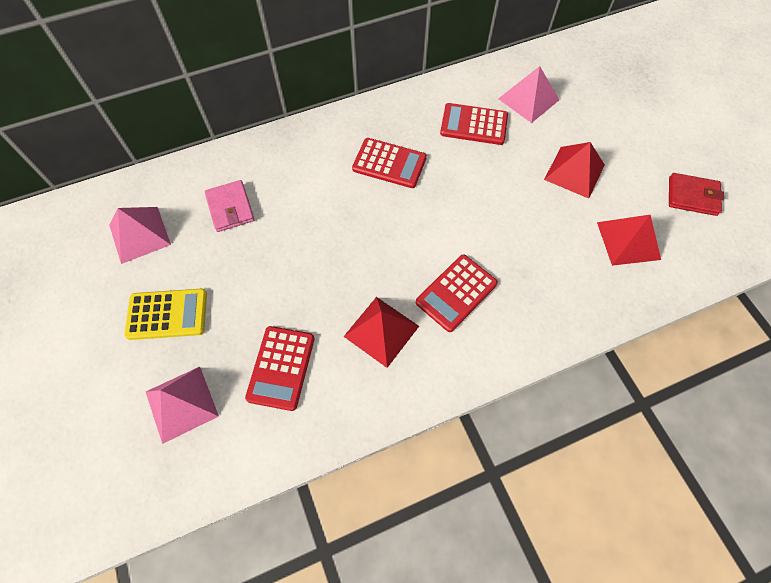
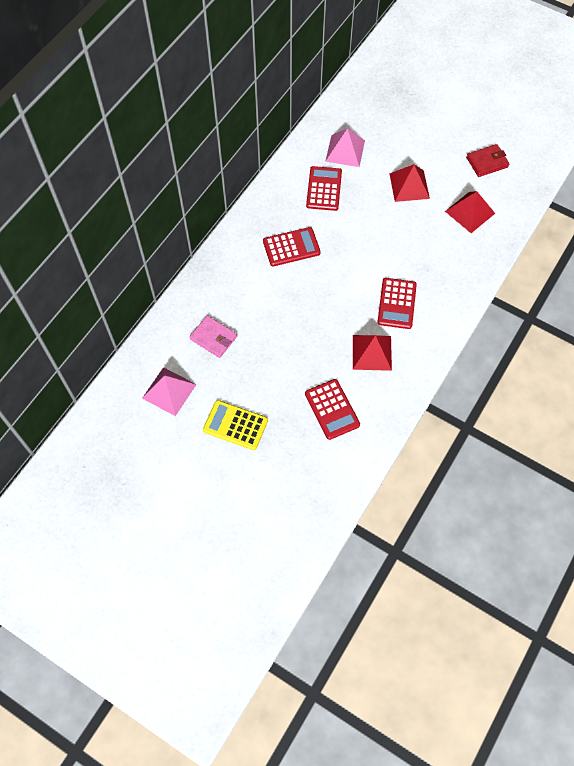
camera: 35 degrees left, 0 degrees up
(167, 314) = (235, 425): yellow calculator -> yellow calculator turned 120 degrees counterclockwise
(181, 403) = (292, 465): pink pyramid -> none
(474, 124) = (324, 189): red calculator -> red calculator turned 120 degrees clockwise

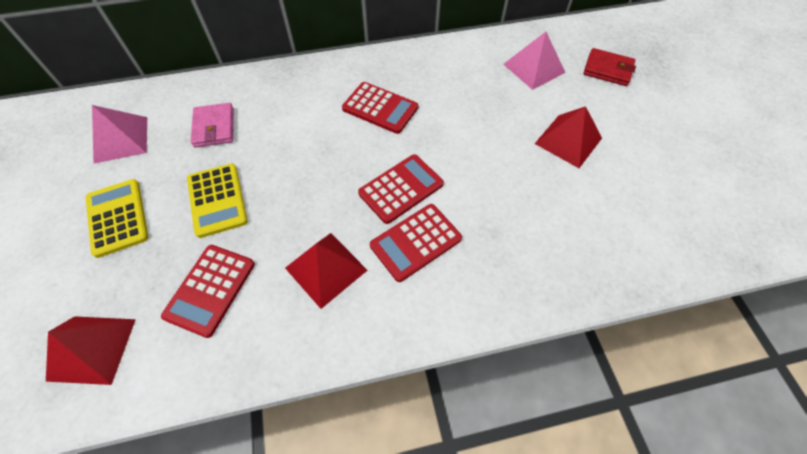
camera: 45 degrees right, 5 degrees down
(274, 371) = (217, 200): none -> yellow calculator
(324, 189) = (473, 84): red calculator -> red calculator (401, 189)
(470, 212) = (615, 217): red pyramid -> red pyramid (92, 349)
(487, 162) = (694, 182): red wallet -> red wallet (607, 70)

